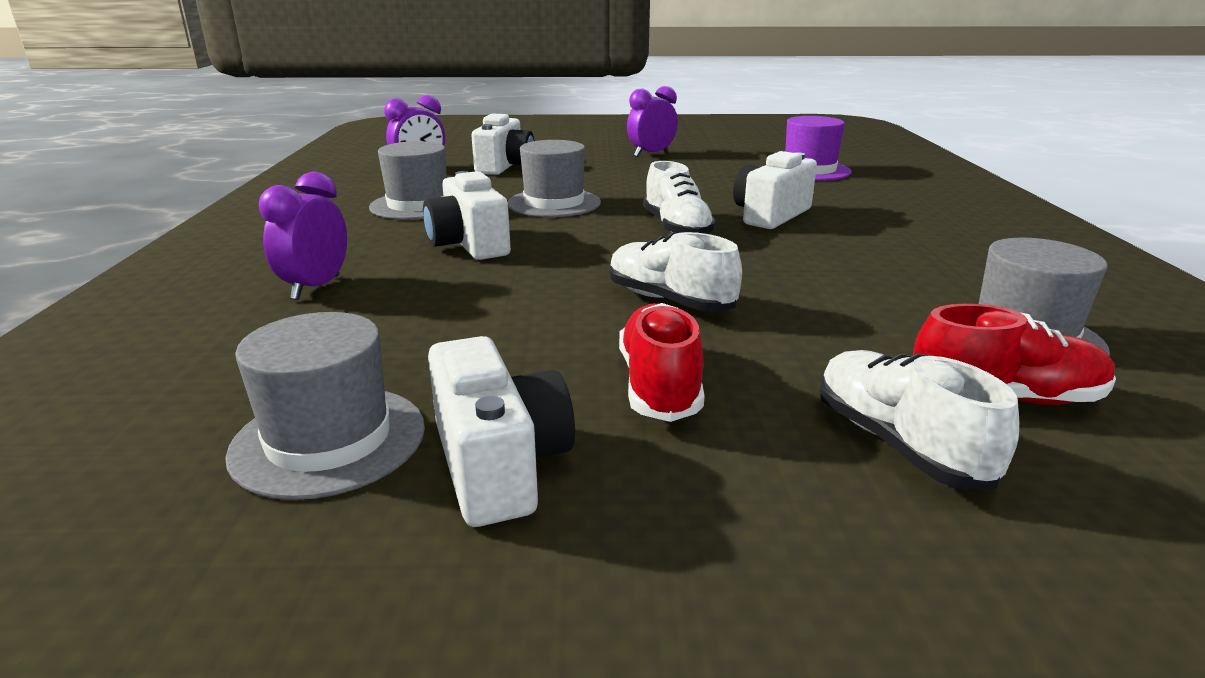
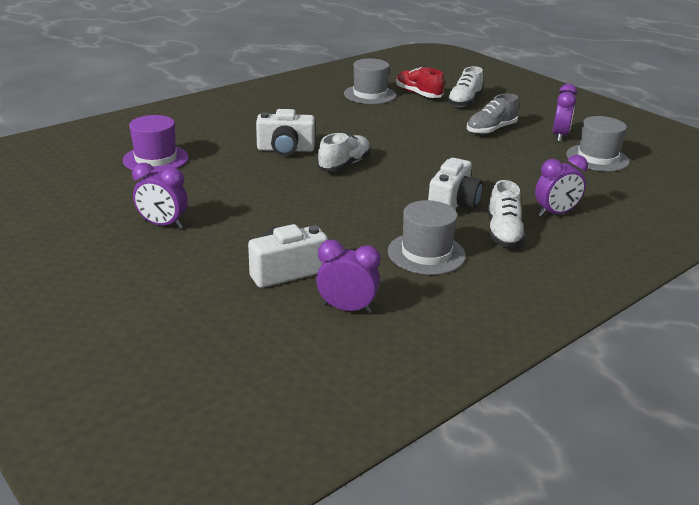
camera: 130 degrees left, 5 degrees up
(499, 465) = (559, 136): white camera -> purple clock
(554, 203) = (351, 211): grey hat -> none
(659, 385) = (491, 130): red shoe -> grey shoe
(669, 300) = (432, 144): white shoe -> white shoe (503, 233)

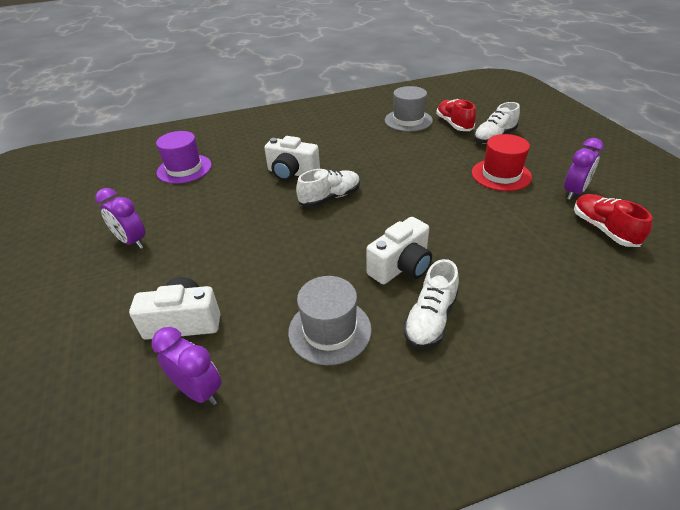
camera: 25 degrees right, 10 degrees up
(491, 130) = (501, 175): grey shoe -> red hat
(555, 213) = (508, 302): purple clock -> none
(597, 158) = (603, 229): grey hat -> red shoe

